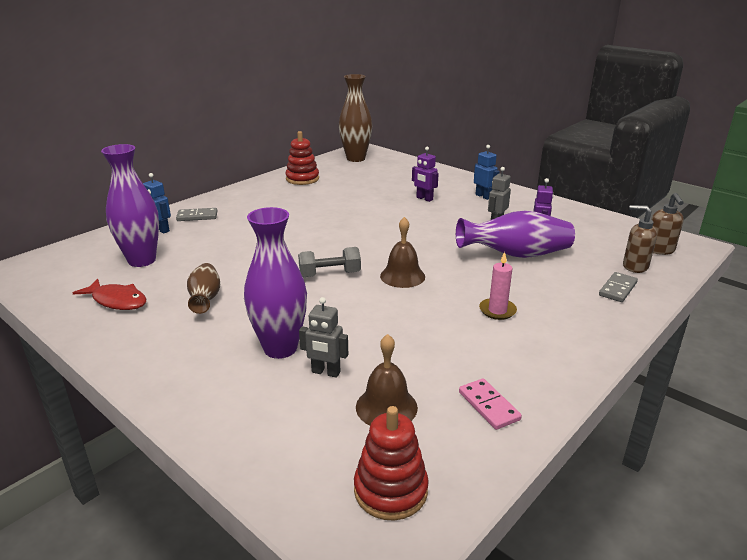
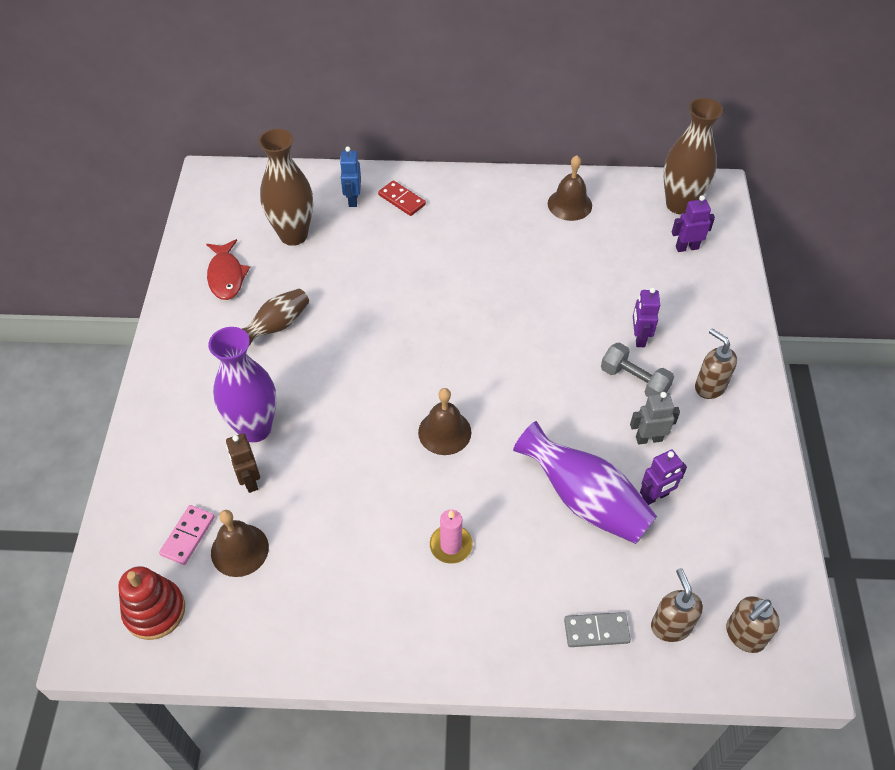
camera: 50 degrees right, 25 degrees up
(142, 260) = (293, 235): purple vase -> brown vase
(197, 216) = (401, 200): grey domino -> red domino
(302, 179) = (569, 204): red stacking toy -> brown bell
(325, 372) = (249, 481): grey robot -> brown robot
(330, 274) = (394, 376): grey dumbbell -> grey dumbbell (634, 381)
(386, 167) = (687, 247): none -> purple robot
(483, 196) = (709, 386): blue robot -> brown soap dispenser
(488, 406) = (295, 619): pink domino -> pink domino (188, 536)

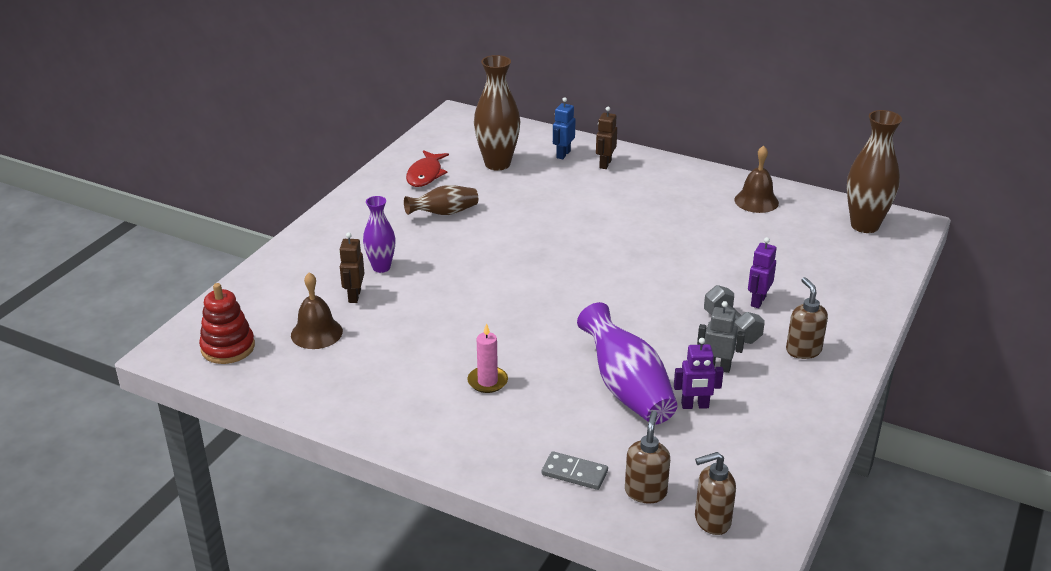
camera: 25 degrees right, 20 degrees down
(188, 536) = (284, 313): pink domino -> none
(255, 428) = (381, 267): purple vase -> purple vase, size x0.61
(401, 200) = (605, 164): red domino -> brown robot
(444, 432) = (534, 312): brown bell -> none
(687, 247) = (850, 255): purple robot -> none

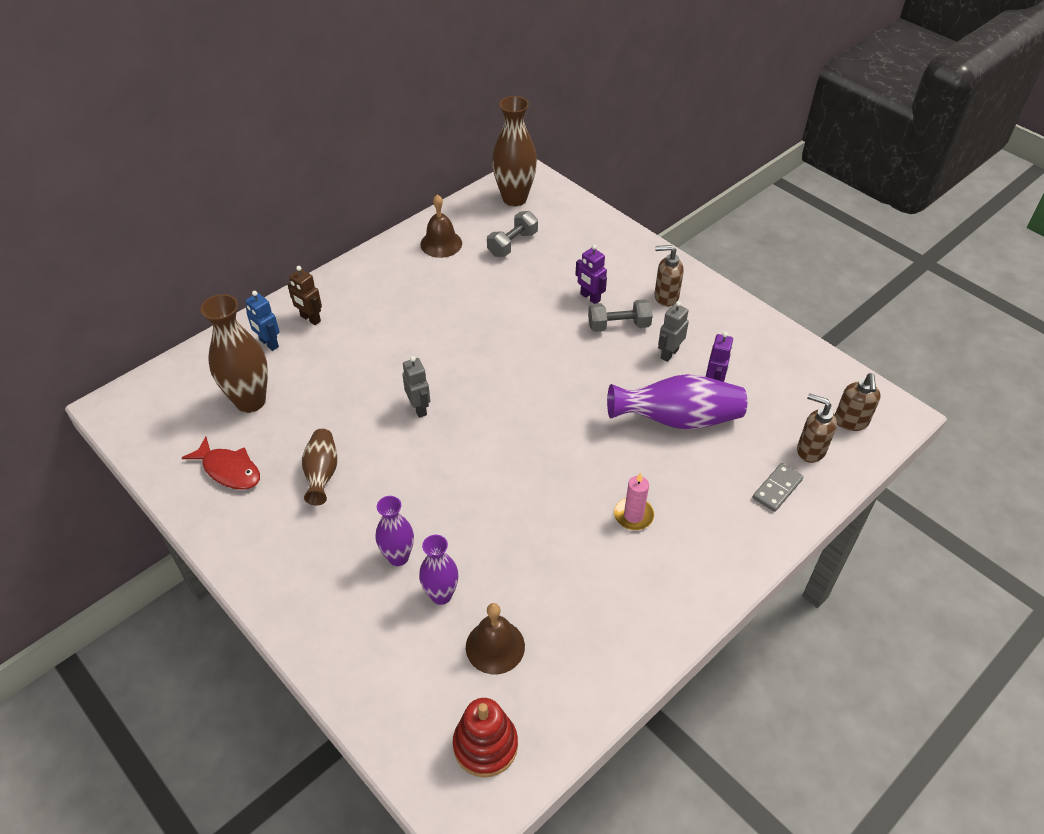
camera: 70 degrees left, 15 degrees up
(354, 296) = (441, 595): brown robot -> purple vase
(541, 239) = (419, 408): none -> grey robot
(794, 239) = (512, 244): none -> grey dumbbell

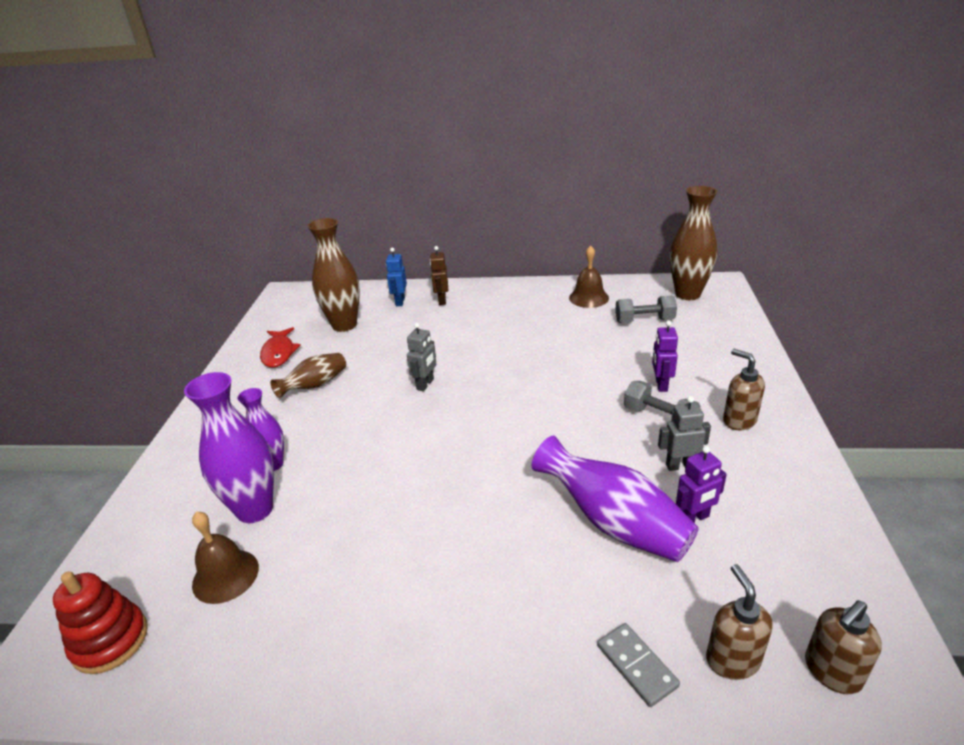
camera: 50 degrees right, 15 degrees down
(441, 595) = (255, 509): purple vase -> purple vase, size x1.64
(633, 515) = (461, 569): pink candle -> none
(777, 489) = (636, 666): grey domino -> grey domino turned 60 degrees clockwise

